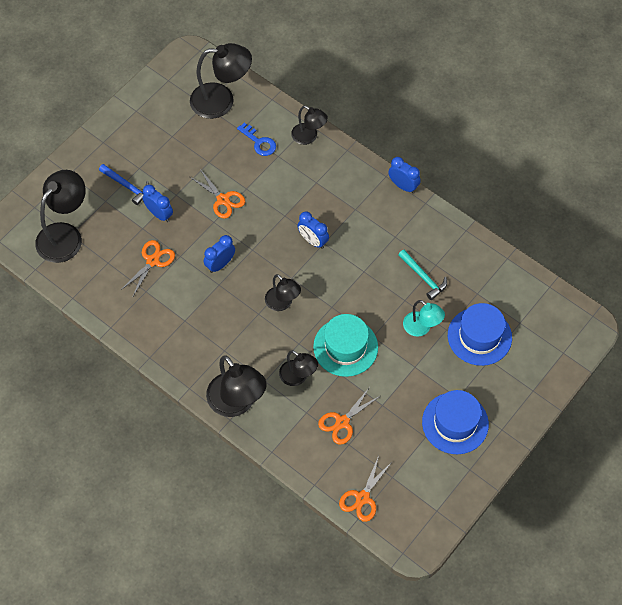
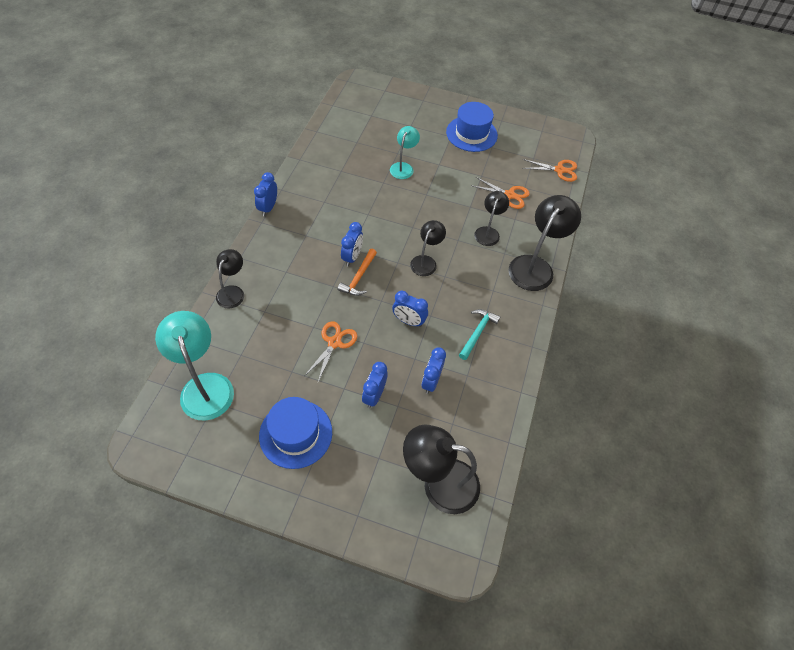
camera: 115 degrees left, 5 degrees down
(127, 186) = (351, 442): blue hammer -> none
(153, 261) = (431, 381): orange scissors -> blue clock
(221, 101) = (204, 386): black lamp -> turquoise lamp
(259, 142) = (252, 333): blue key -> none
(286, 239) = (359, 277): none -> orange hammer
(345, 347) = (445, 209): turquoise hat -> none
(423, 277) = (356, 175): turquoise hammer -> turquoise hammer (477, 332)
(479, 336) = (394, 134): blue hat -> blue hat (296, 434)

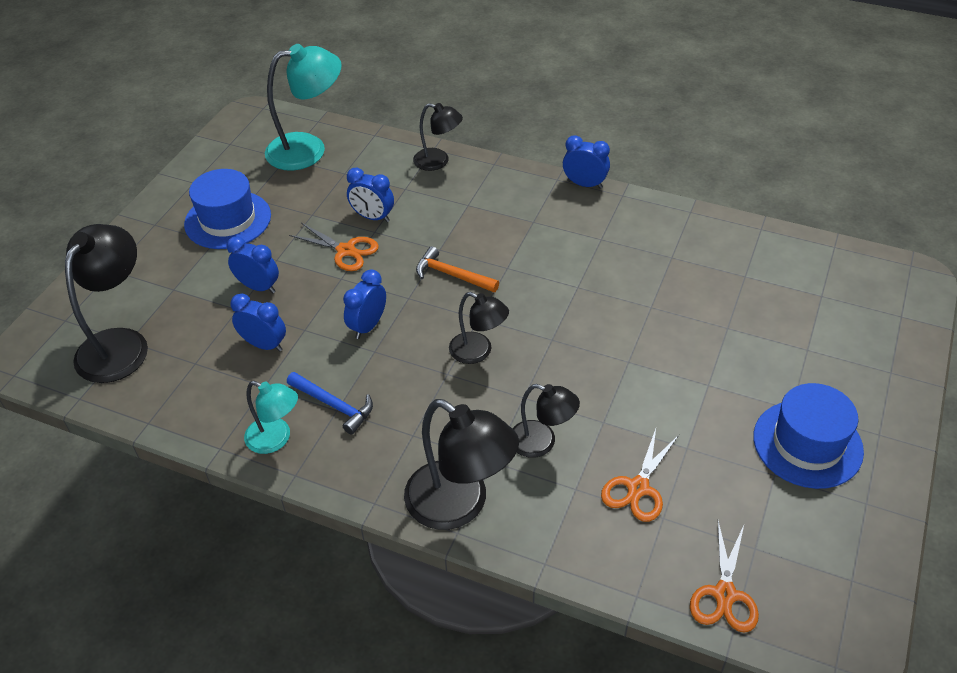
camera: 100 degrees right, 10 degrees down
(352, 257) = (491, 268): blue clock -> blue clock (373, 217)
(403, 167) = (692, 334): turquoise lamp -> turquoise lamp (276, 439)
(477, 332) = (334, 405): turquoise hammer -> blue hammer

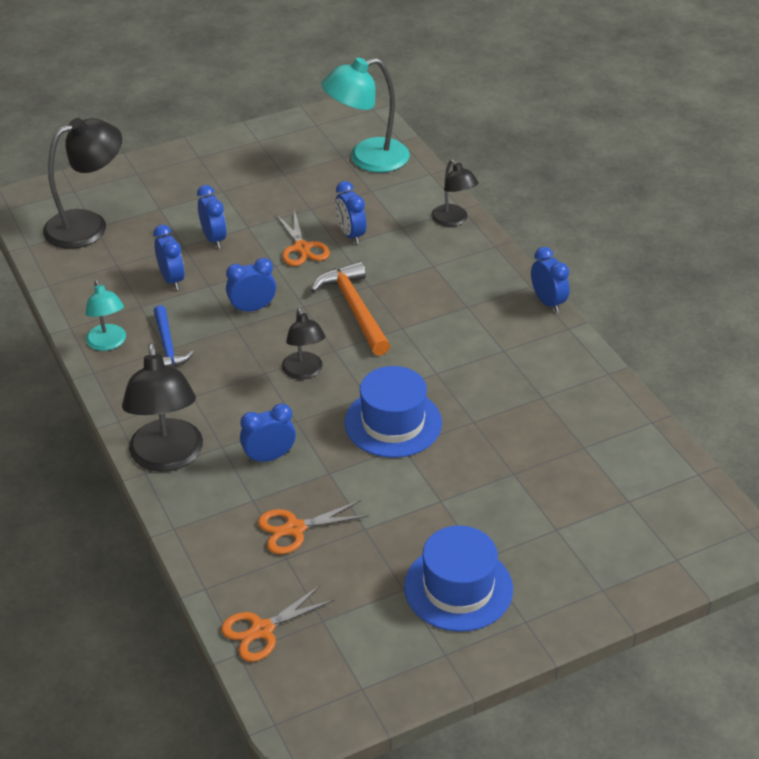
camera: 40 degrees right, 5 degrees down
(228, 220) = (249, 180): blue hat -> blue hat (393, 423)
(308, 149) = (367, 159): turquoise lamp -> turquoise lamp turned 135 degrees clockwise
(452, 275) = (354, 309): orange hammer -> orange hammer, size x1.51
(541, 442) = (269, 457): black lamp -> blue clock

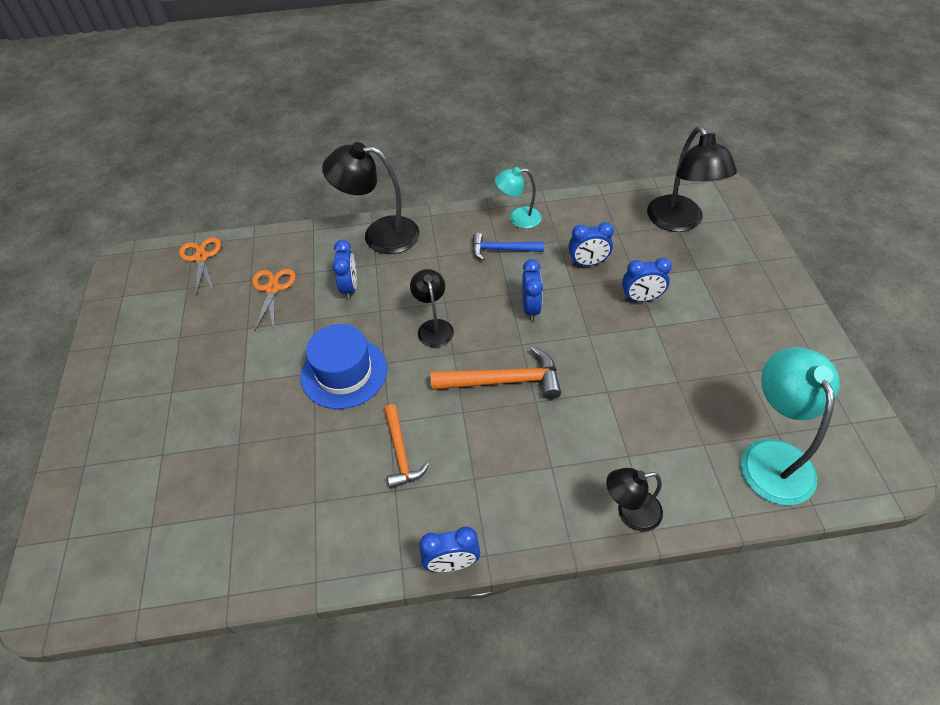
camera: 110 degrees right, 10 degrees up
(302, 248) = (610, 361): orange scissors -> none
(304, 372) = (434, 327): black lamp -> black lamp turned 75 degrees clockwise
(351, 235) = (624, 405): blue clock -> none
(458, 588) = (156, 369): blue hat -> none
(465, 356) = (400, 453): none -> orange hammer

